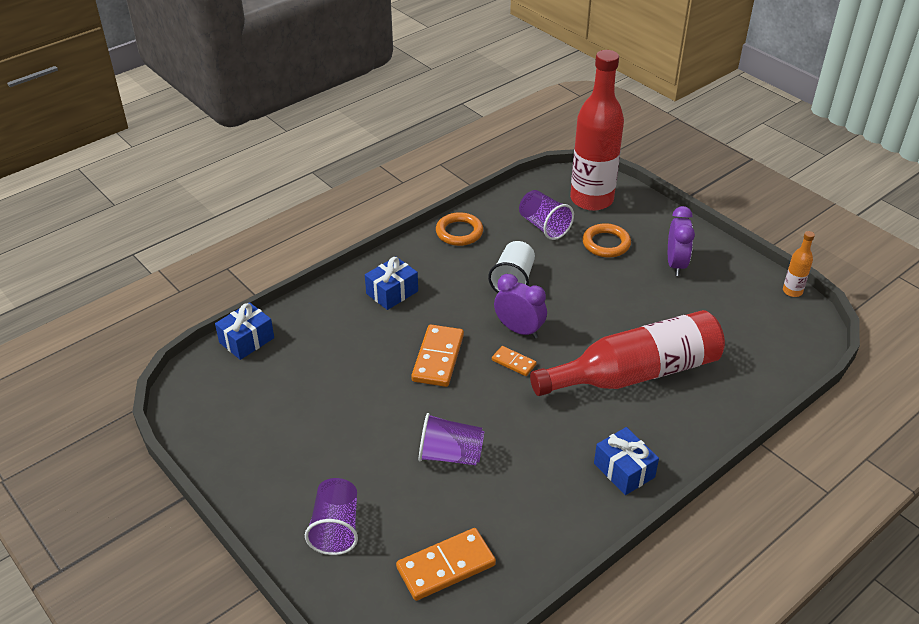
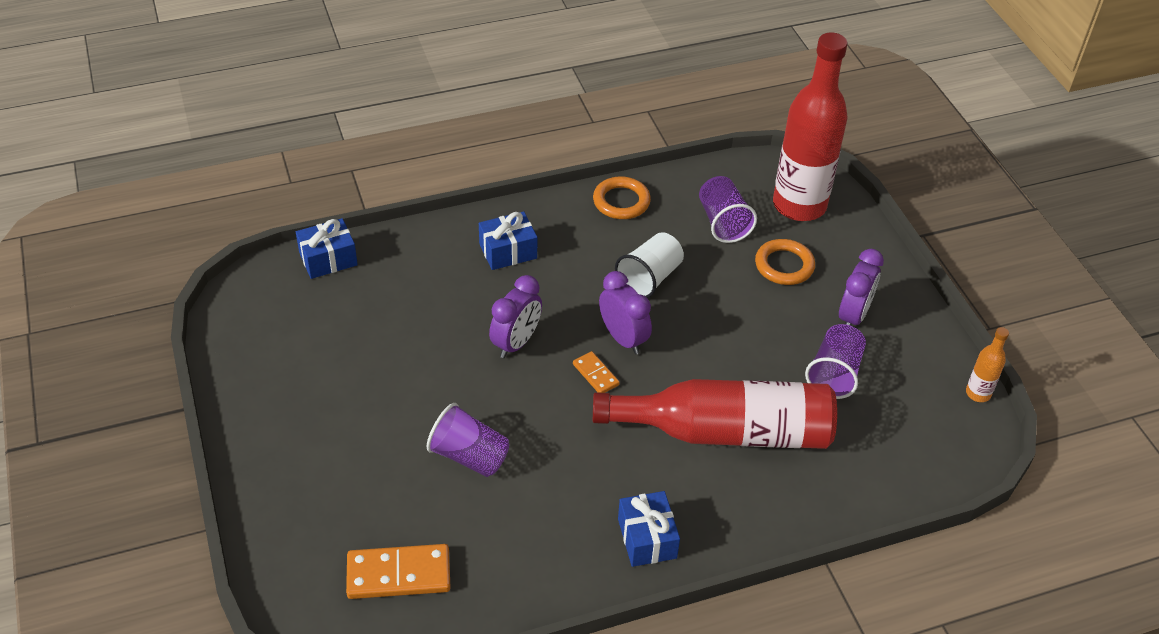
camera: 20 degrees right, 5 degrees up
(336, 528) = (311, 493): purple cup -> purple cup (834, 374)
(438, 358) = (516, 343): orange domino -> purple clock

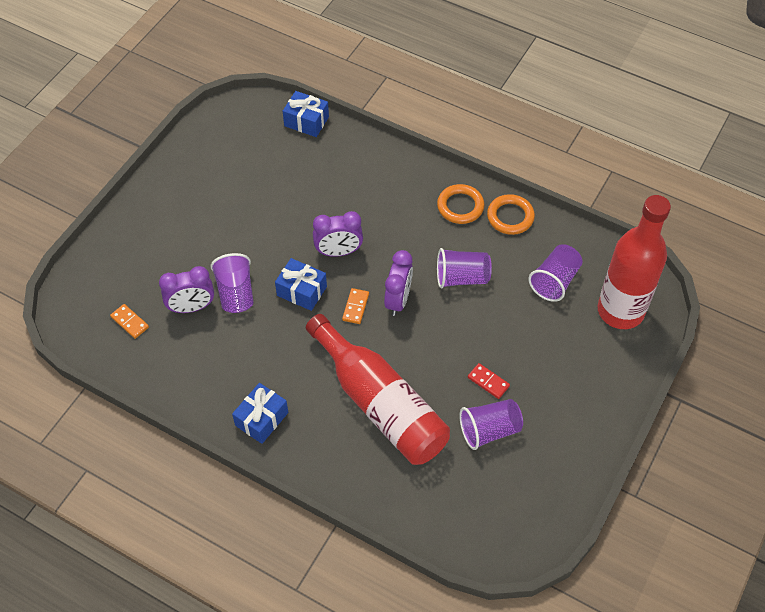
camera: 50 degrees right, 10 degrees up
(398, 574) = (129, 322): orange domino -> orange domino, size x0.55
(508, 251) = (404, 194): blue gift -> blue gift (302, 291)
(649, 278) = (462, 277): white cup -> purple cup
(782, 339) = (488, 382): none -> red domino
(784, 265) = (554, 340): orange ring -> orange ring (460, 206)
(853, 316) = (552, 408): purple clock -> purple clock (192, 307)
(978, 393) = (562, 525): orange bottle -> none

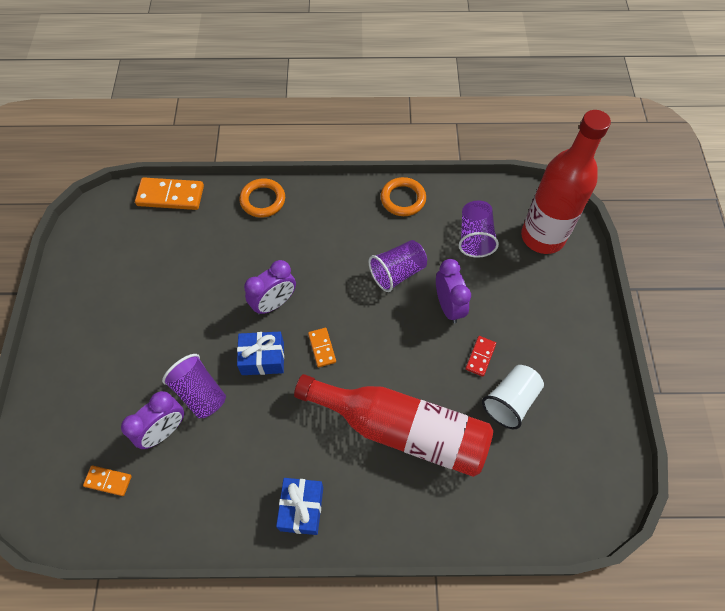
camera: 30 degrees left, 5 degrees up
(306, 121) = (170, 196): blue gift -> orange domino
(398, 300) = (356, 321): purple clock -> purple clock (448, 306)
(460, 206) = (355, 209): orange ring -> orange ring (263, 200)
(488, 382) = (480, 356): red domino -> red domino turned 75 degrees counterclockwise
(489, 430) = (510, 401): purple cup -> white cup

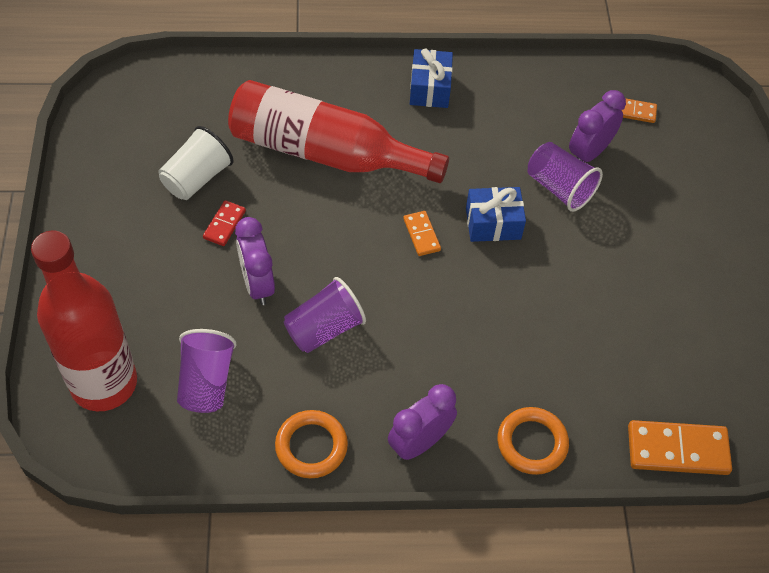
camera: 175 degrees right, 5 degrees down
(274, 303) = (489, 288): purple clock -> purple clock (419, 442)

